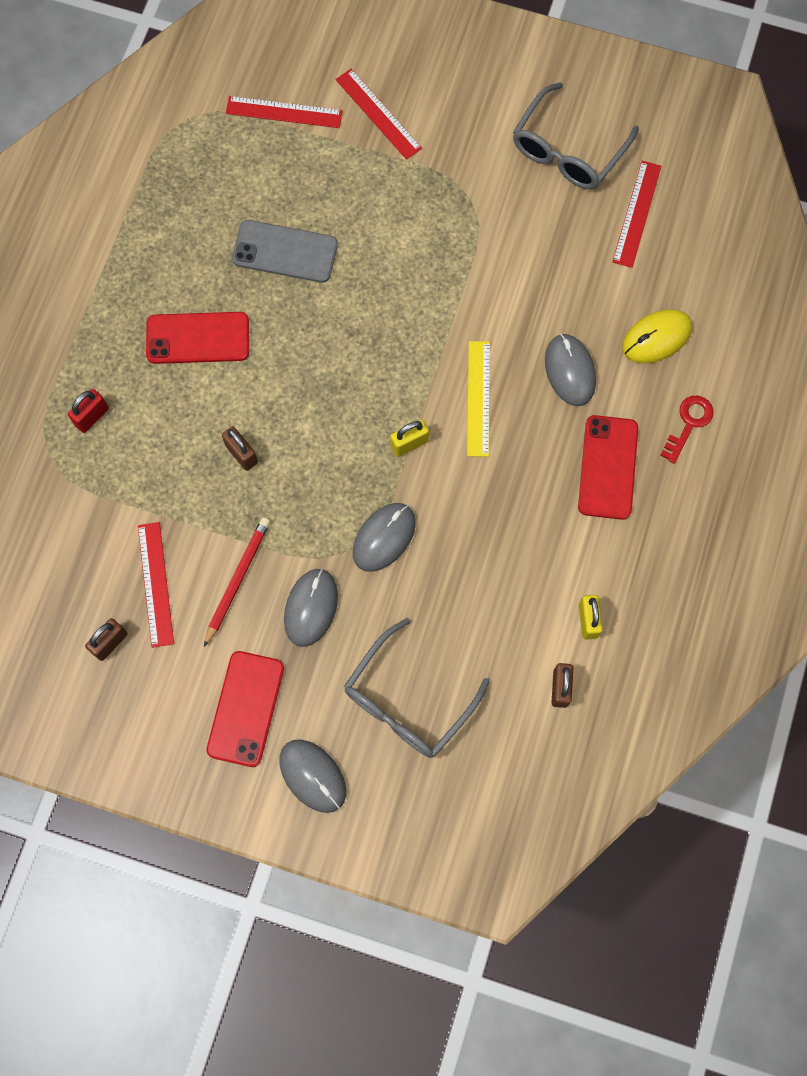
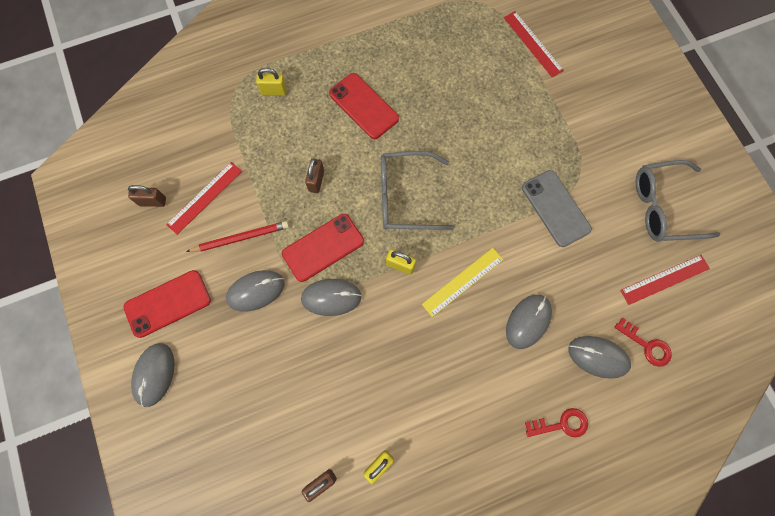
camera: 50 degrees right, 0 degrees up
(92, 417) = (274, 91): red padlock -> yellow padlock
(285, 252) = (453, 108): grey phone -> grey phone (555, 208)
(378, 114) = (580, 90): red ruler -> none
(407, 701) = (241, 393): grey glasses -> grey glasses (405, 197)
(608, 467) = (488, 395): red phone -> red phone (323, 247)
(656, 338) = (598, 357): yellow mouse -> grey mouse
(682, 285) = (647, 345): none -> red key

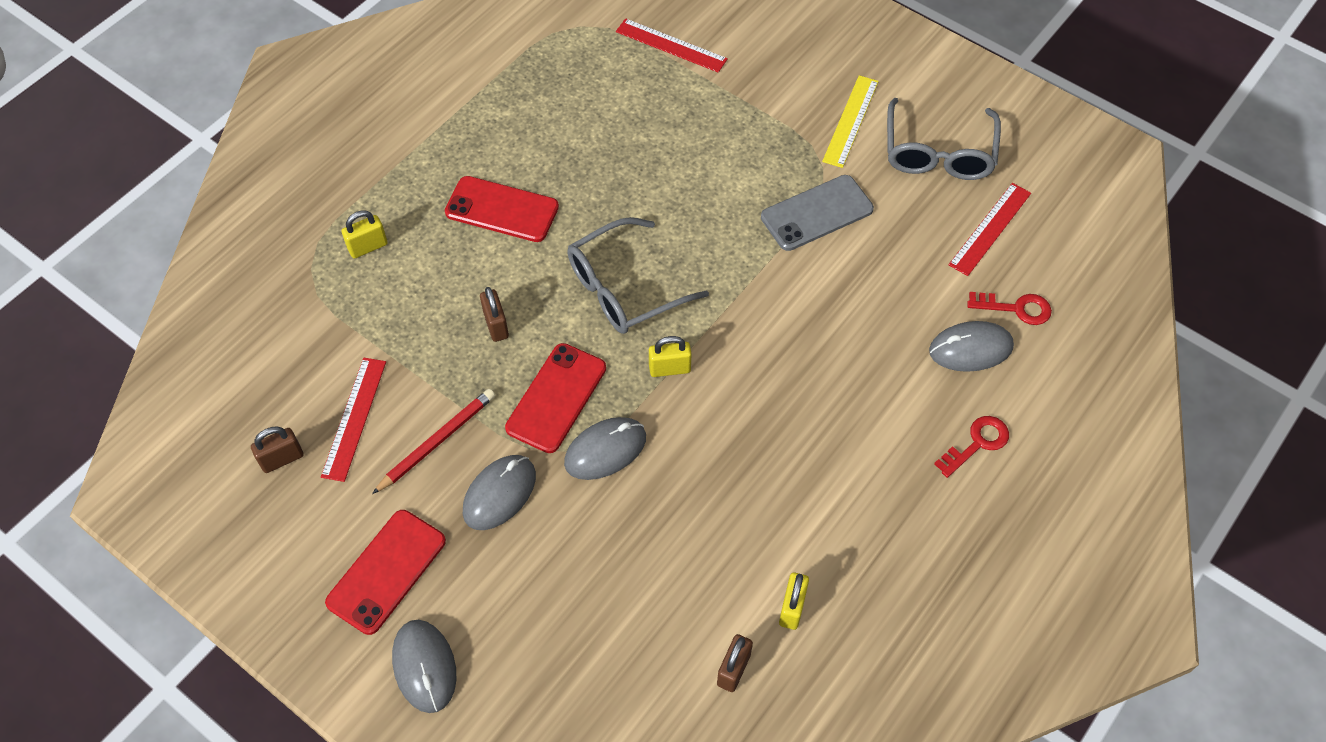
camera: 30 degrees left, 15 degrees down
(462, 282) = (759, 348): yellow ruler -> yellow ruler (851, 121)
(528, 321) = (865, 352): grey mouse -> none
(555, 208) = (816, 213): grey phone -> grey phone turned 60 degrees counterclockwise
(663, 207) = (938, 153): grey glasses -> grey glasses turned 45 degrees counterclockwise

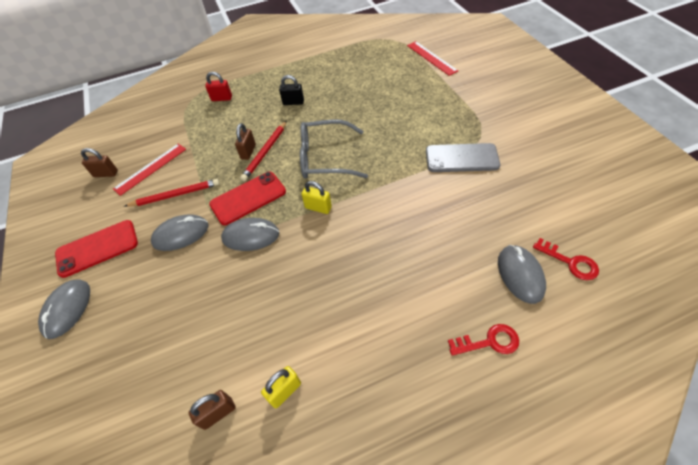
camera: 35 degrees right, 5 degrees down
(368, 247) = (222, 98): yellow padlock -> red padlock
(502, 209) = (293, 102): red phone -> black padlock
(524, 315) = (265, 152): none -> red pencil
(851, 121) = (513, 119): yellow ruler -> none
(938, 153) = (562, 151): grey glasses -> none
(970, 349) = (520, 275): grey mouse -> grey mouse turned 60 degrees clockwise
(990, 228) = (576, 205): red ruler -> none

